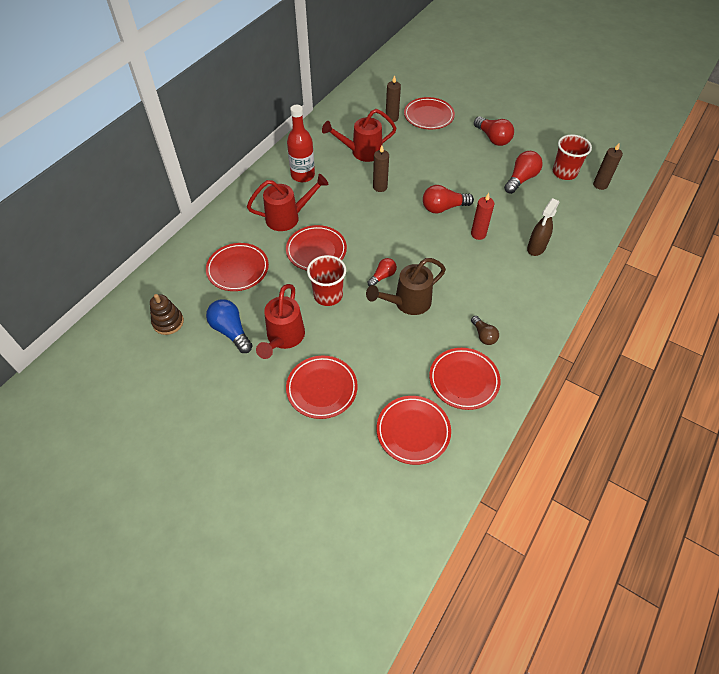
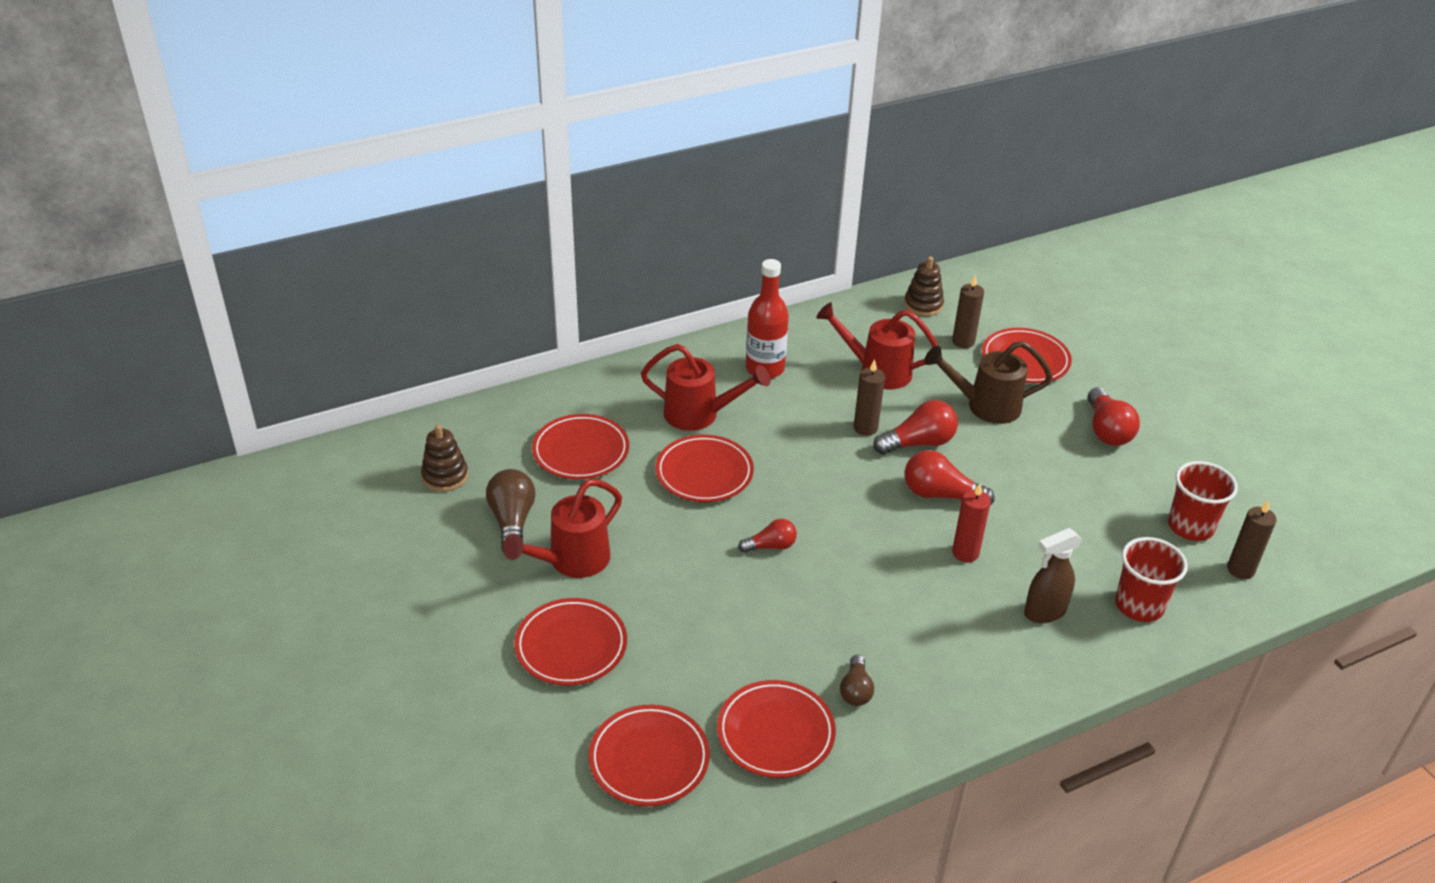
camera: 30 degrees right, 15 degrees down
(231, 331) = (512, 522): blue light bulb -> brown light bulb
(328, 295) = (674, 536): red cup -> red cup (1139, 605)
(357, 105) = (923, 305): none -> brown stacking toy
(407, 303) = (778, 596): brown watering can -> brown watering can (985, 406)
(521, 179) = (1104, 506): red light bulb -> red light bulb (918, 443)

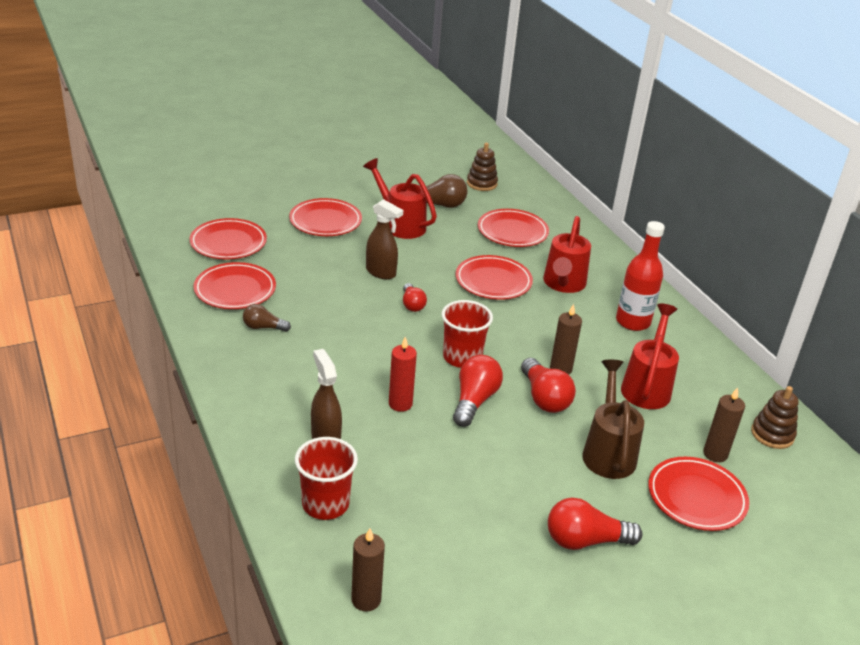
camera: 90 degrees right, 5 degrees down
(702, 578) = (381, 272): none -> brown spray bottle
(1190, 526) = (432, 574): red cup -> red cup (462, 357)

